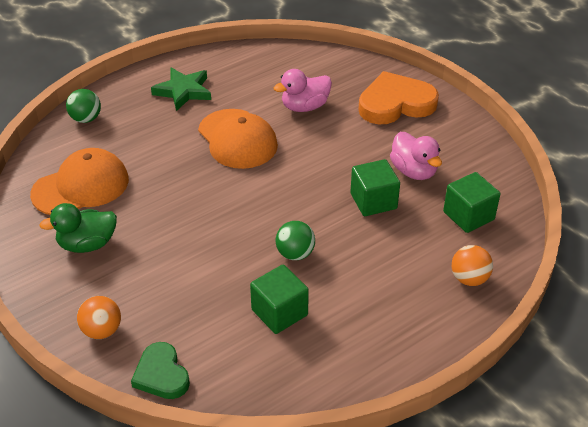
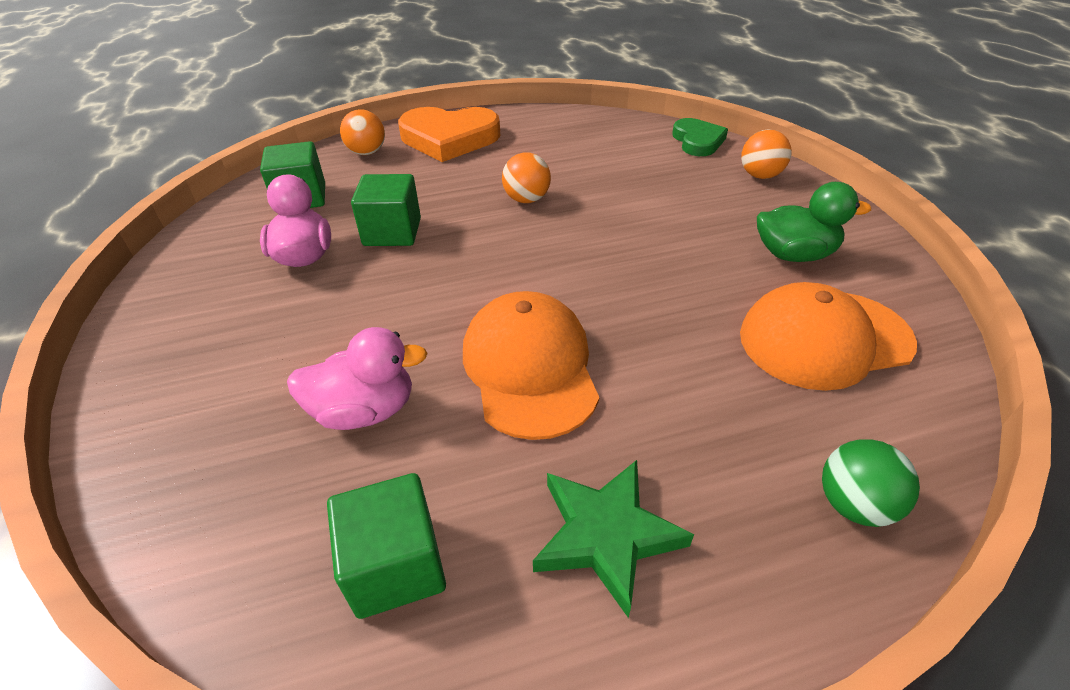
camera: 160 degrees left, 0 degrees up
(279, 312) = (570, 160): green cube -> green cube (395, 565)
(295, 254) = (526, 199): green ball -> orange ball
(395, 104) = (201, 373): orange heart -> orange heart (449, 138)

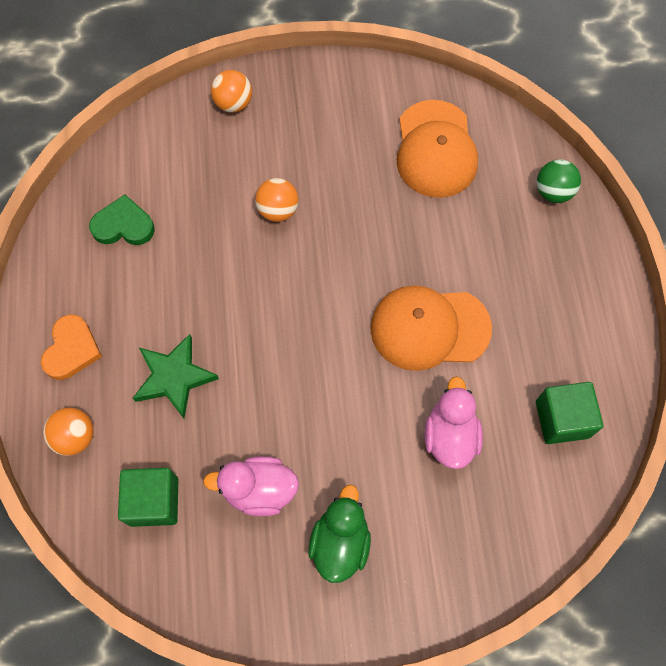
camera: 80 degrees left, 25 degrees up
(392, 232) = (240, 413): green cube -> none
(449, 138) = (72, 349): orange heart -> orange heart, size x0.60
(526, 199) = (218, 294): orange ball -> orange ball (278, 210)
(606, 535) = (556, 312): green star -> green star (174, 377)
(697, 141) = (157, 127): green heart -> green heart (123, 225)
(794, 254) = (347, 127): green duck -> green duck (340, 542)

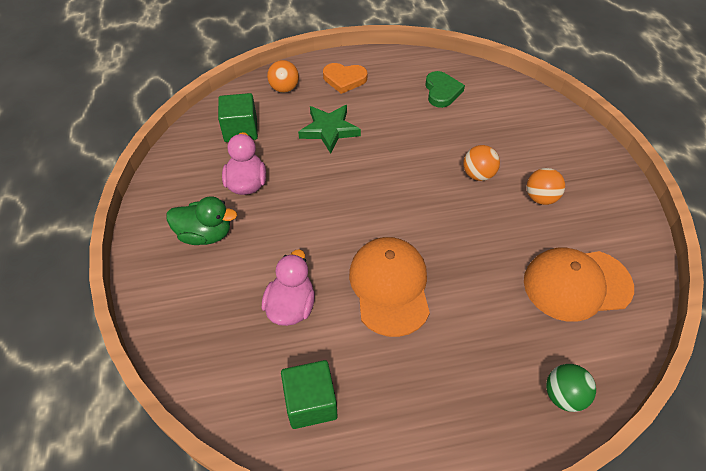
camera: 85 degrees right, 15 degrees down
(233, 103) = (568, 139): orange ball -> orange ball (540, 198)
(450, 436) = (291, 306): pink duck -> pink duck turned 75 degrees counterclockwise

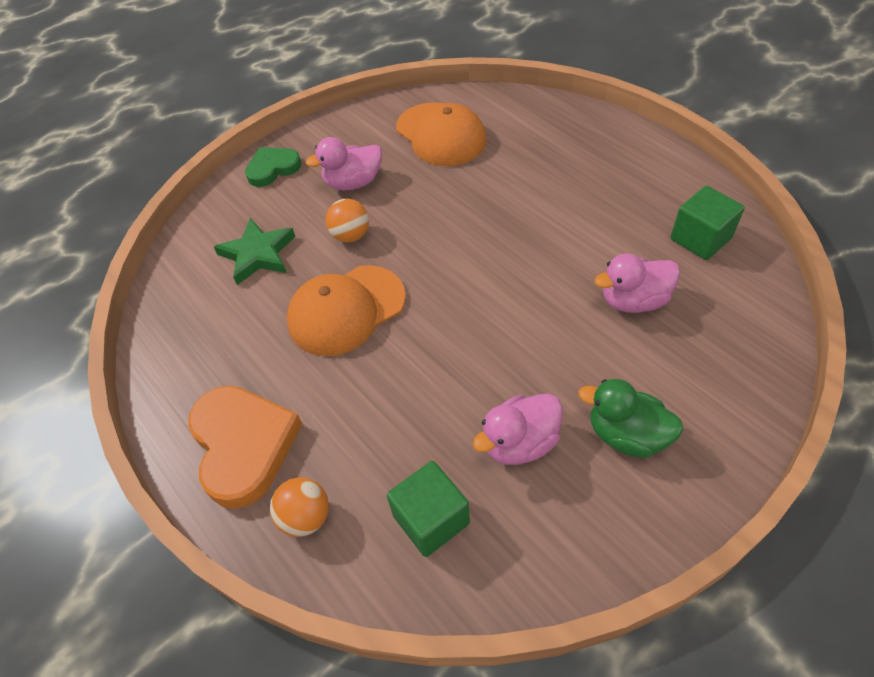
camera: 115 degrees left, 0 degrees up
(205, 234) = (626, 435): green duck -> green duck turned 45 degrees counterclockwise
(329, 130) = (363, 405): green star -> green star (258, 254)
(344, 79) = (243, 445): orange heart -> orange heart, size x1.67
(390, 286) = (545, 241): orange cap -> orange cap (346, 310)
(442, 92) = (219, 321): green heart -> green heart (273, 168)
(540, 198) = (353, 183): orange ball -> pink duck
(563, 395) = (549, 114): green ball -> none

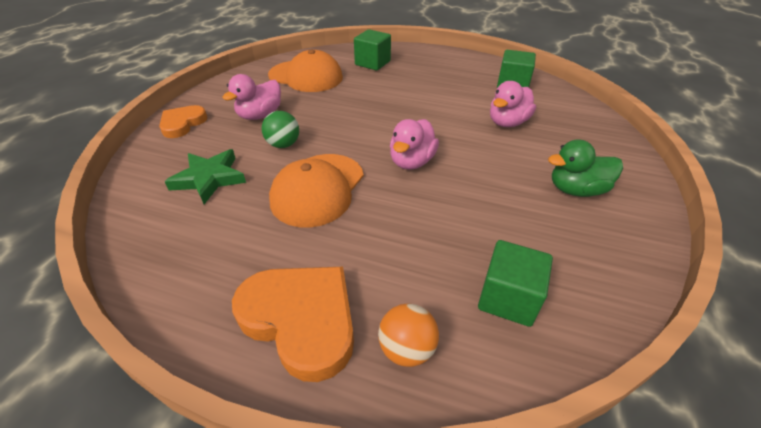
camera: 35 degrees left, 10 degrees down
(273, 168) = (182, 124): green heart -> orange heart
(351, 235) = (283, 144): orange ball -> green ball
(519, 443) = (519, 221): pink duck -> pink duck (412, 161)
(539, 135) = (372, 63): none -> green cube

